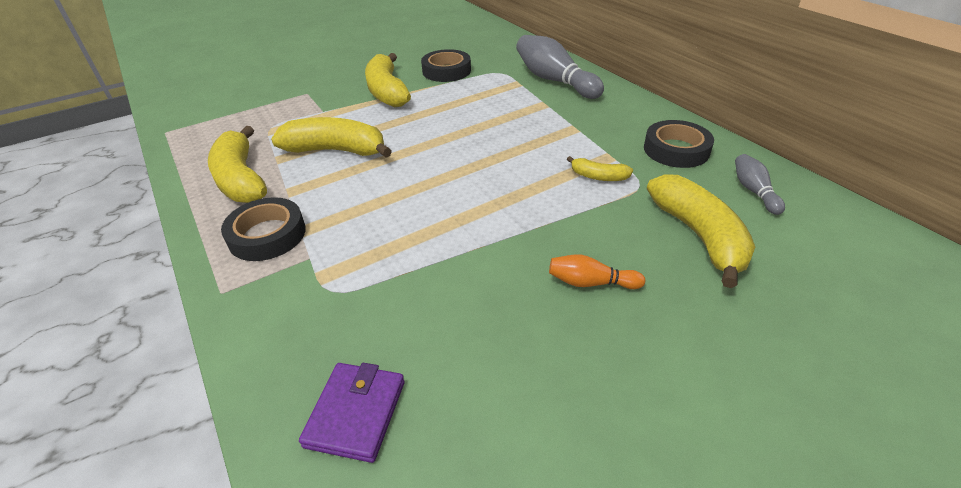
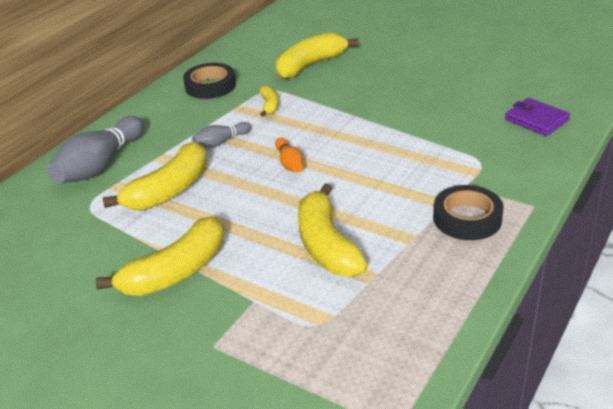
camera: 115 degrees left, 5 degrees down
(241, 179) = (420, 281): yellow banana -> yellow banana (169, 190)
(356, 413) = (536, 120): purple wallet -> purple wallet turned 60 degrees clockwise
(446, 71) = (96, 247): black tape -> none
(590, 283) = (382, 86): orange bowling pin -> orange bowling pin (289, 163)
(753, 191) = (248, 56): grey bowling pin -> grey bowling pin (221, 142)

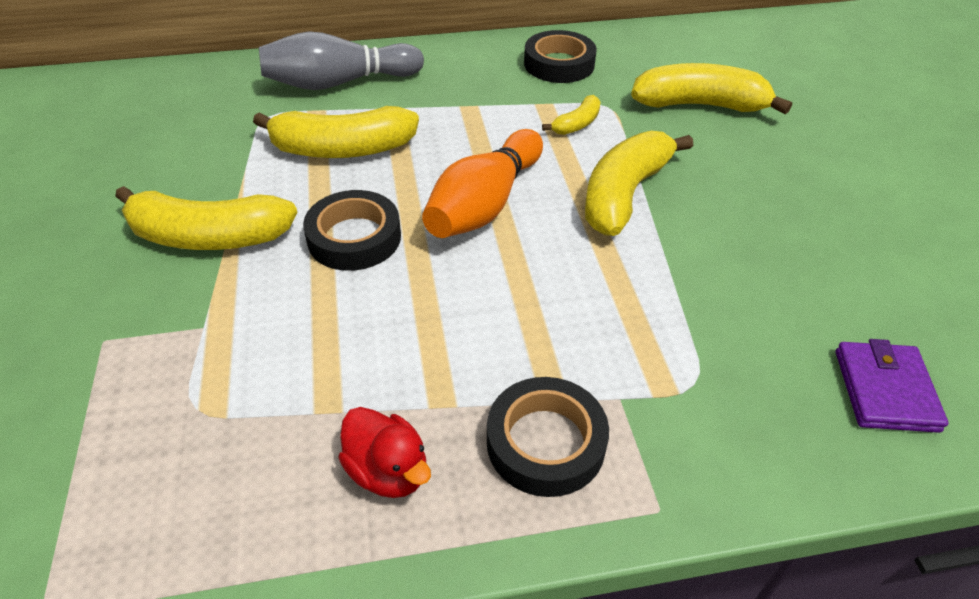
camera: 45 degrees right, 10 degrees up
(221, 142) = (465, 132): grey bowling pin -> none
(254, 217) = (354, 237): none -> black tape
(289, 163) = (484, 204): orange bowling pin -> orange bowling pin, size x1.96
(326, 245) = (356, 329): yellow banana -> yellow banana (624, 194)
(432, 273) = (388, 471): none -> red duck

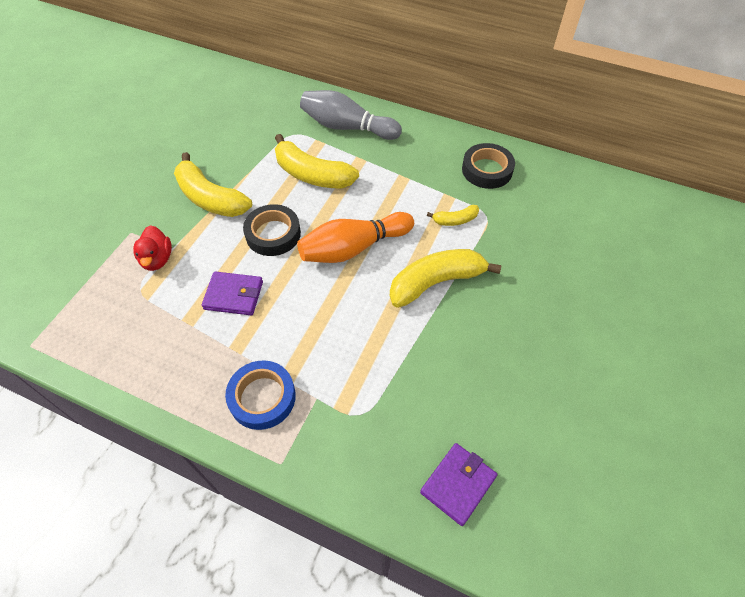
camera: 35 degrees right, 10 degrees up
(369, 338) = (234, 295): none -> purple wallet
(388, 471) = (187, 367): red duck -> red duck (157, 259)
(545, 442) = (262, 397): black tape -> blue tape
(700, 105) = (548, 244): yellow banana -> none

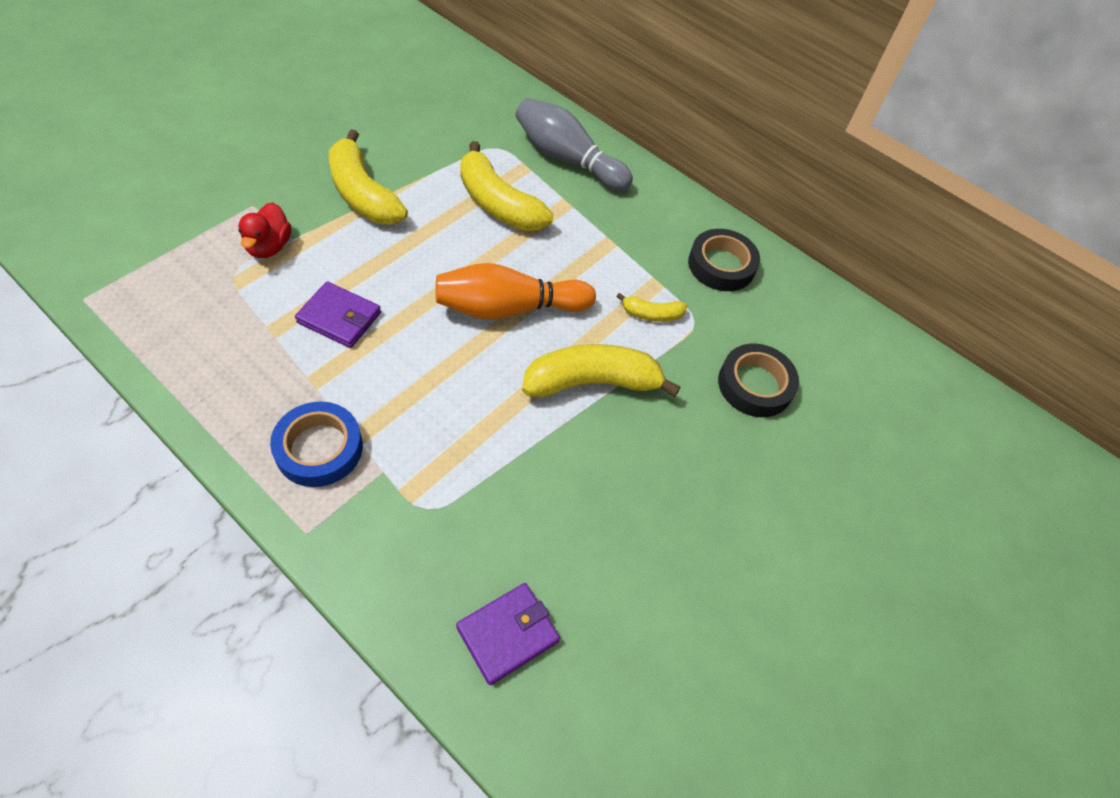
camera: 10 degrees right, 0 degrees up
(273, 234) = (419, 260): black tape -> black tape (755, 385)

